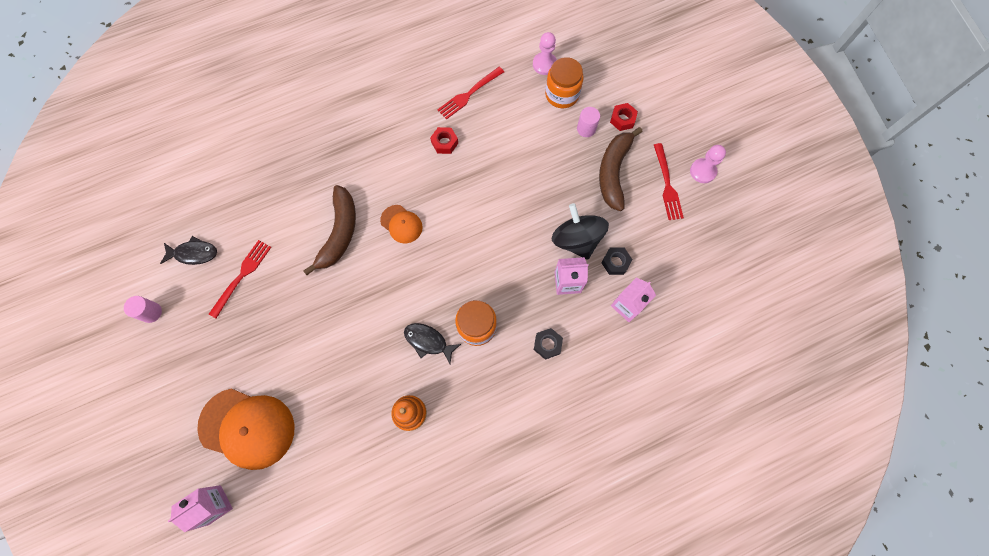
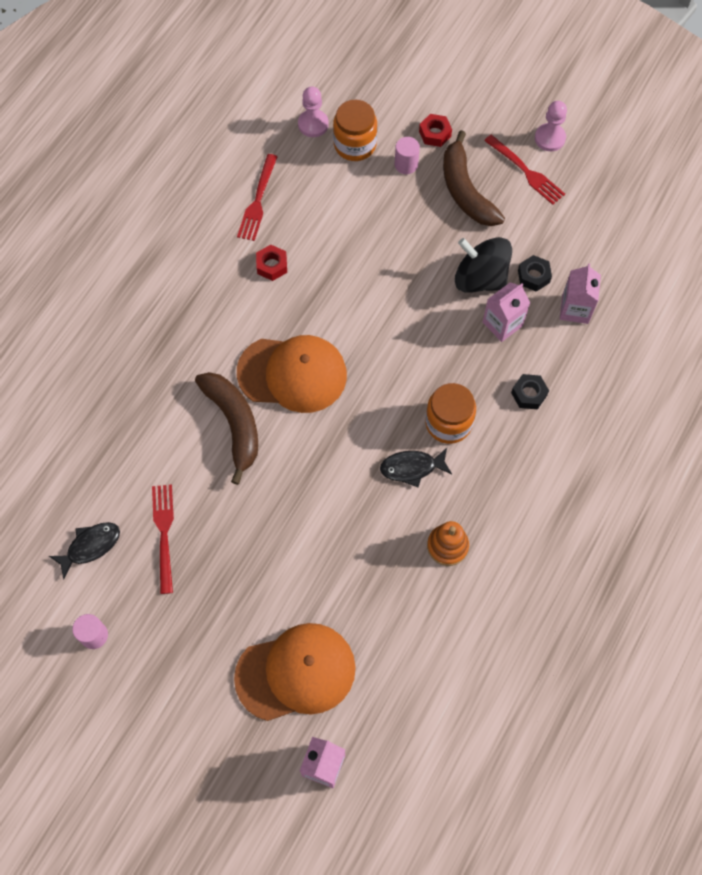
camera: 35 degrees left, 5 degrees down
(401, 224) = (292, 374): orange cap -> orange cap, size x1.93

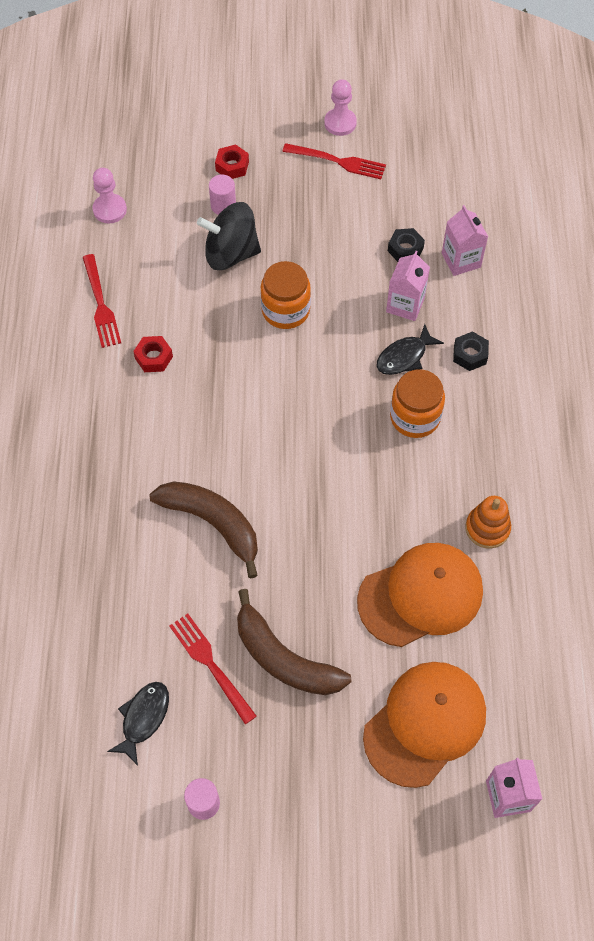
camera: 30 degrees left, 5 degrees down
(292, 374) = (239, 447): orange cap -> orange cap (420, 595)
(355, 145) = (162, 210): orange jar -> orange jar (285, 310)
(412, 468) = (408, 475): black fish -> black fish (404, 357)
(465, 190) = (294, 203): brown banana -> brown banana (284, 658)
(480, 278) = (358, 274): black spinning top -> black spinning top (231, 253)

